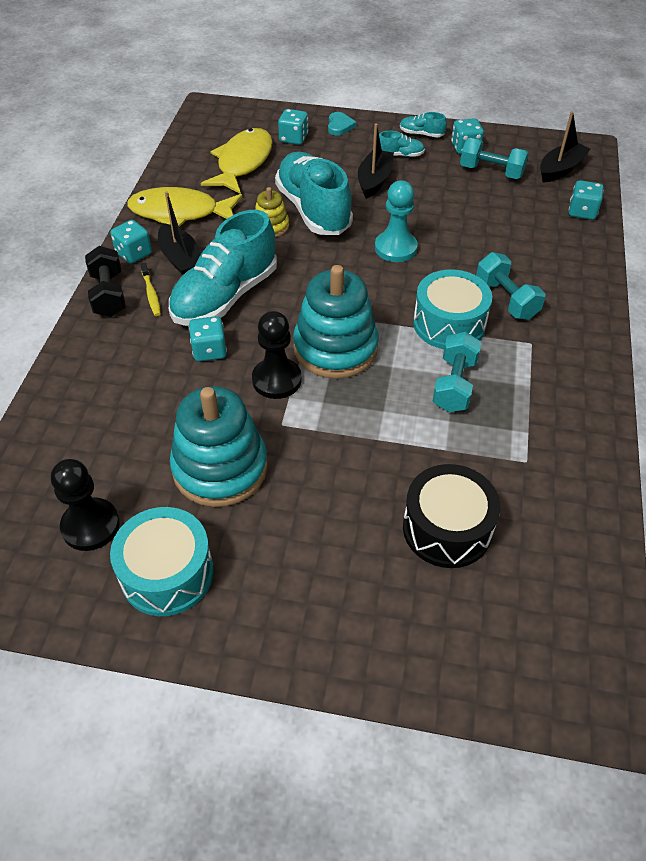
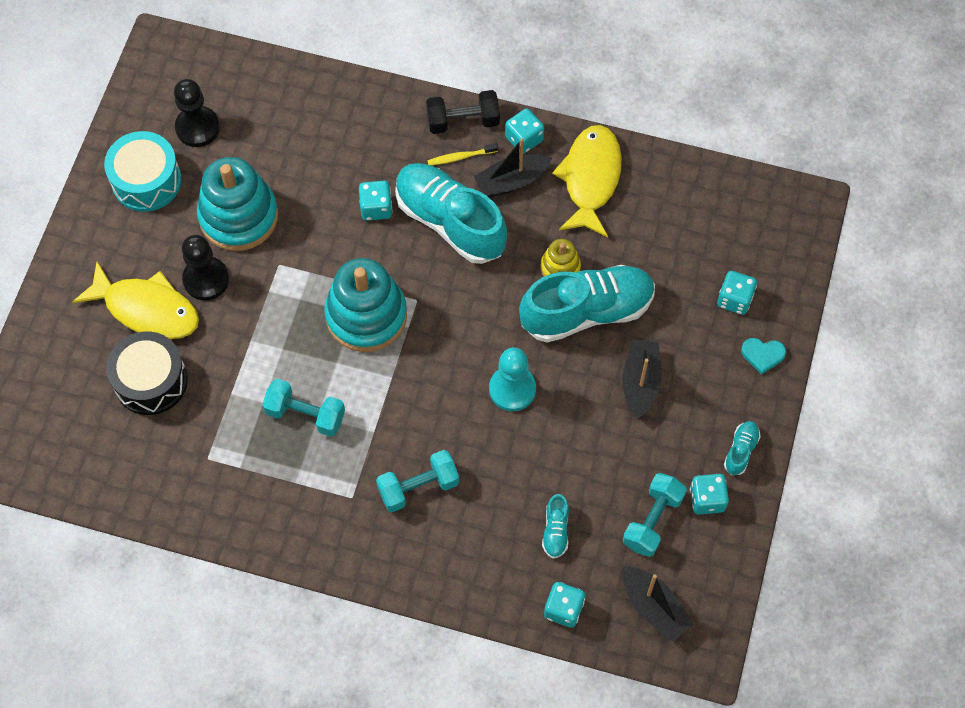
camera: 95 degrees right, 15 degrees up
(243, 162) = (684, 242): yellow fish -> yellow fish (147, 309)
(276, 380) = (332, 263): black pawn -> black pawn (206, 279)
(374, 181) = (640, 382): black boat -> black boat turned 105 degrees counterclockwise
(400, 155) = (693, 418): turquoise shoe -> turquoise shoe (555, 530)
(449, 324) = (388, 424): turquoise drum -> none

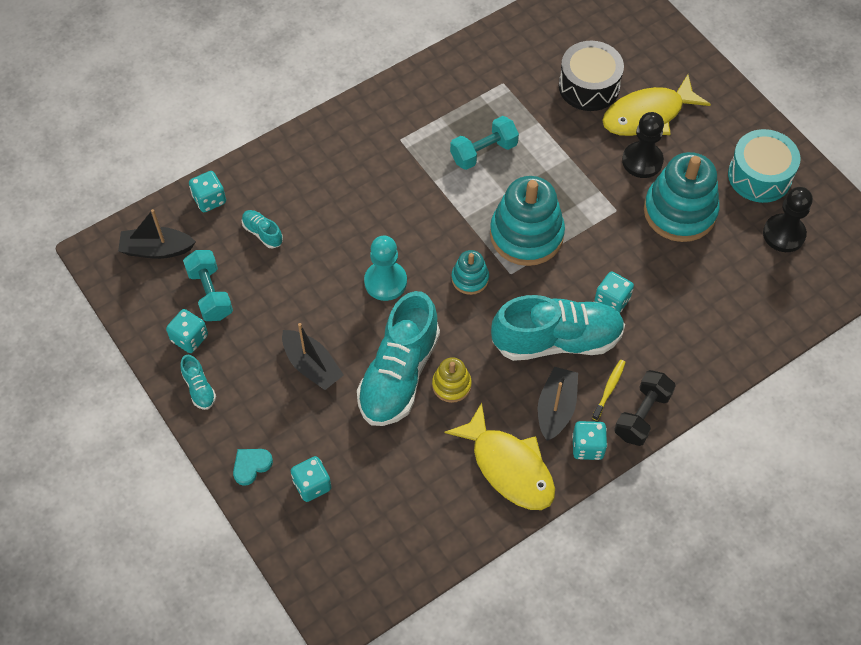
camera: 130 degrees right, 5 degrees down
(418, 487) = (370, 179): turquoise dumbbell -> none
(449, 327) = (470, 278): none -> turquoise stacking toy

